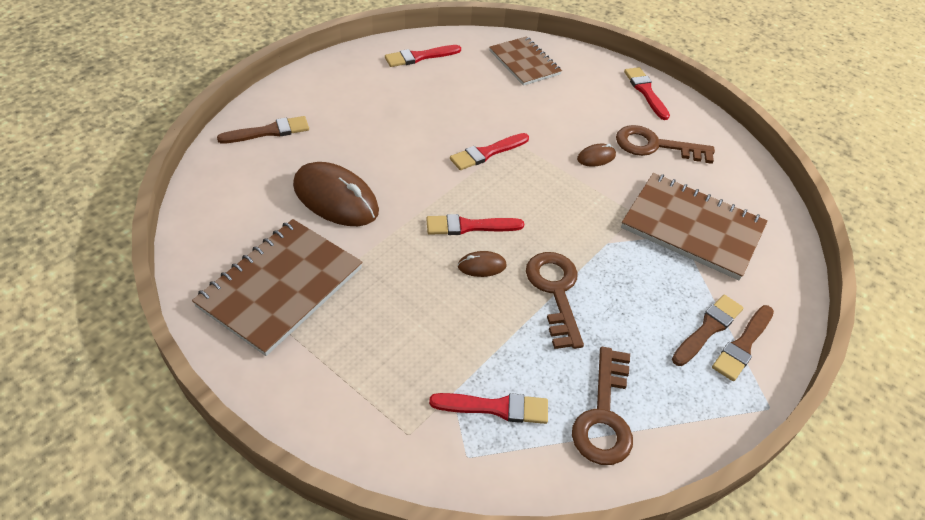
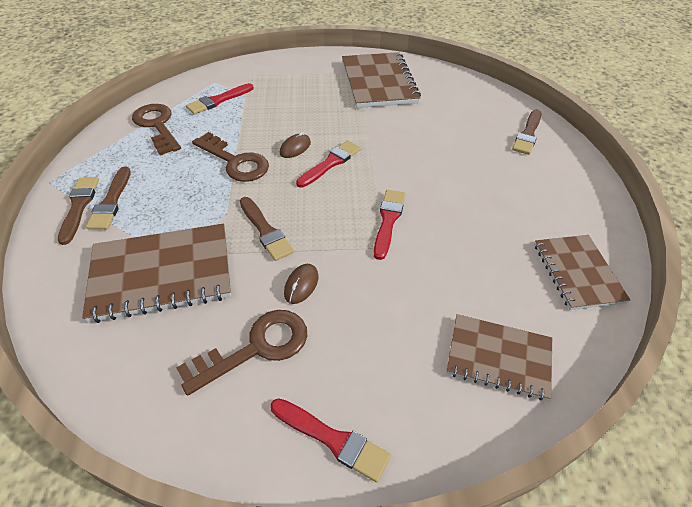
camera: 140 degrees right, 0 degrees up
(335, 198) = (425, 128): brown mouse -> none
(419, 57) = (577, 273): red brush -> brown notebook
(587, 207) = (265, 231): none -> brown brush

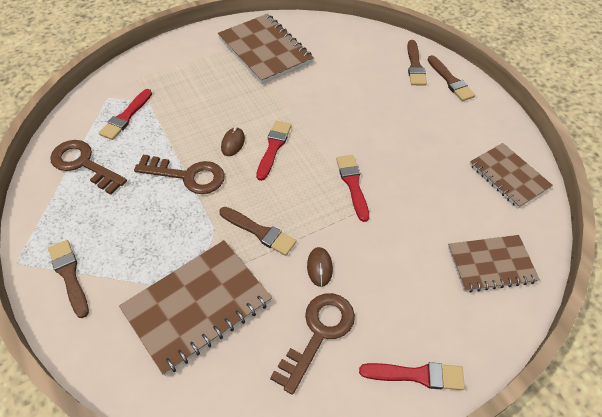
camera: 25 degrees left, 5 degrees up
(111, 202) = (98, 258): brown brush -> brown brush (450, 80)

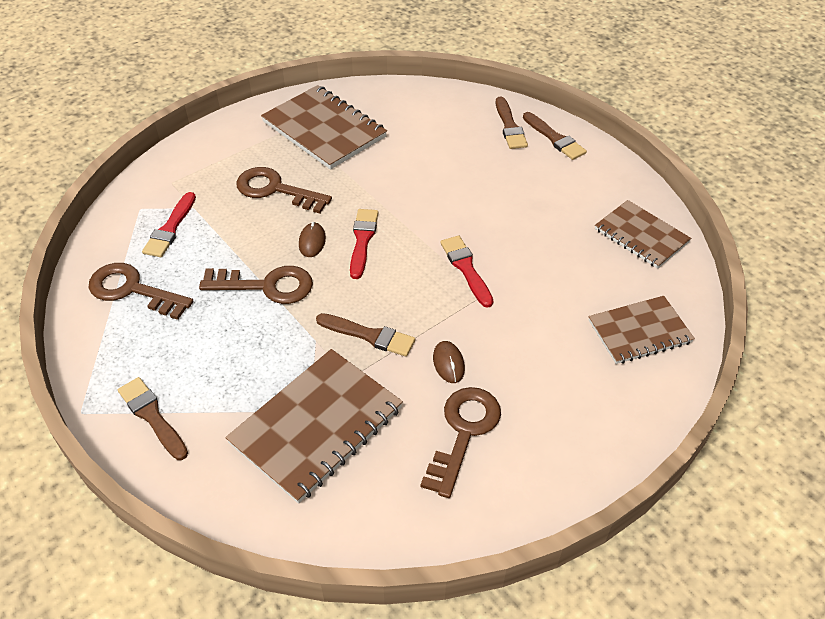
camera: 10 degrees left, 5 degrees down
(215, 96) = (275, 190): none -> brown key
(417, 375) = (581, 456): red brush -> none

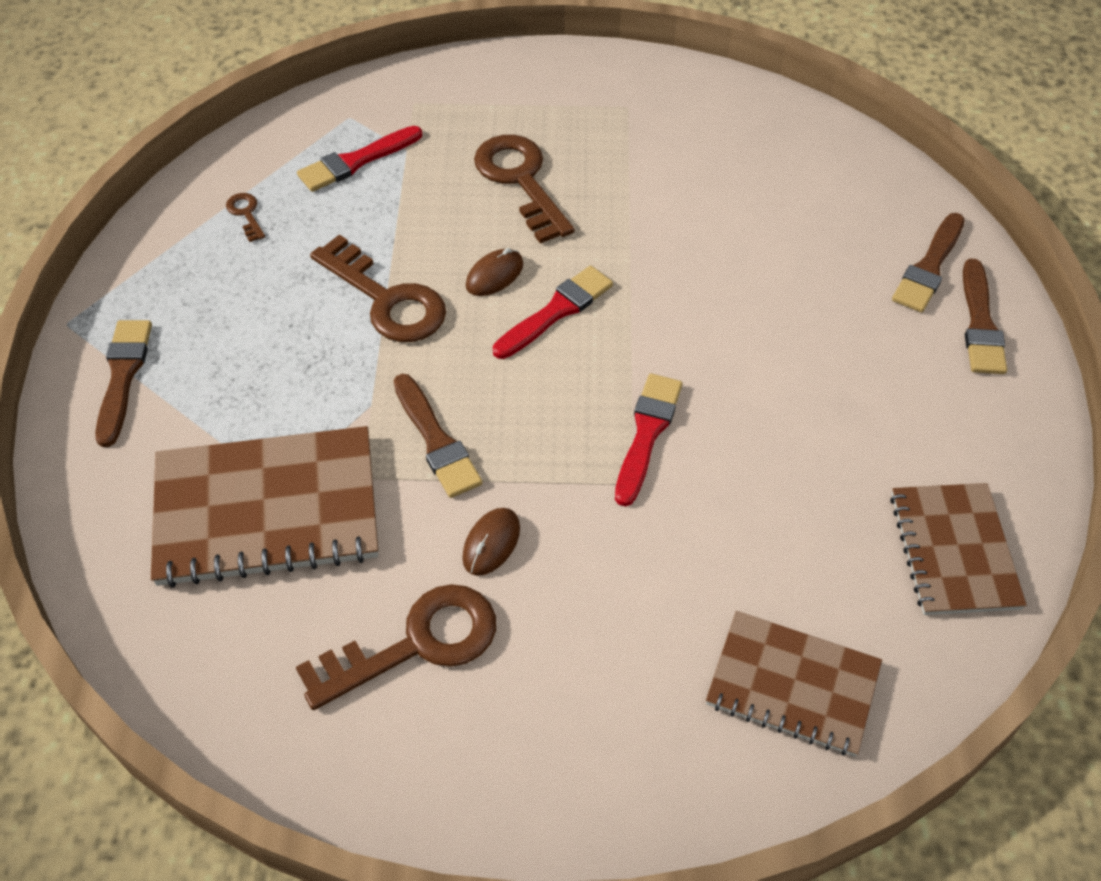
camera: 40 degrees right, 5 degrees up
(132, 290) = (246, 214): brown key -> brown key, size x0.44
(324, 129) = (663, 131): brown notebook -> none

